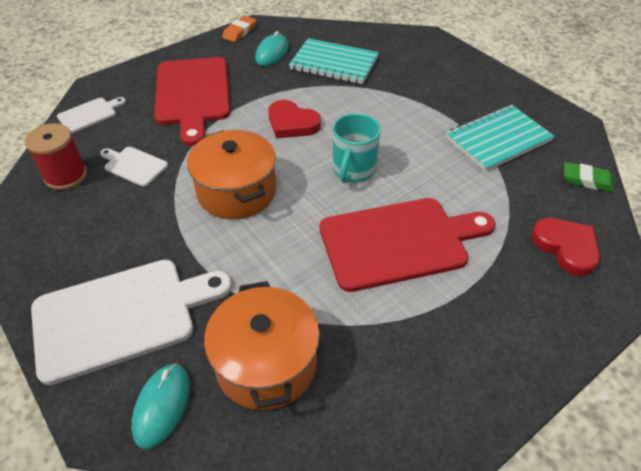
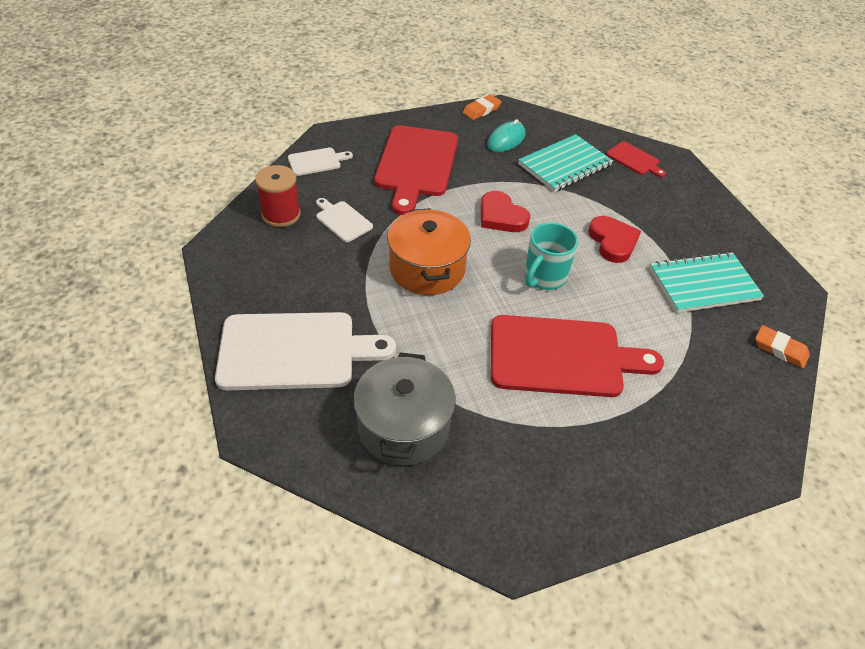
camera: 15 degrees right, 0 degrees up
(162, 406) = (306, 434): turquoise mouse -> none
(266, 363) = (403, 427): orange pot -> grey pot
(334, 63) = (564, 165): turquoise notebook -> turquoise notebook turned 75 degrees counterclockwise
(394, 45) = (634, 159): none -> red cutting board
(566, 247) = (727, 408): red heart -> red heart (613, 242)
(587, 180) = (780, 349): green eraser -> orange eraser

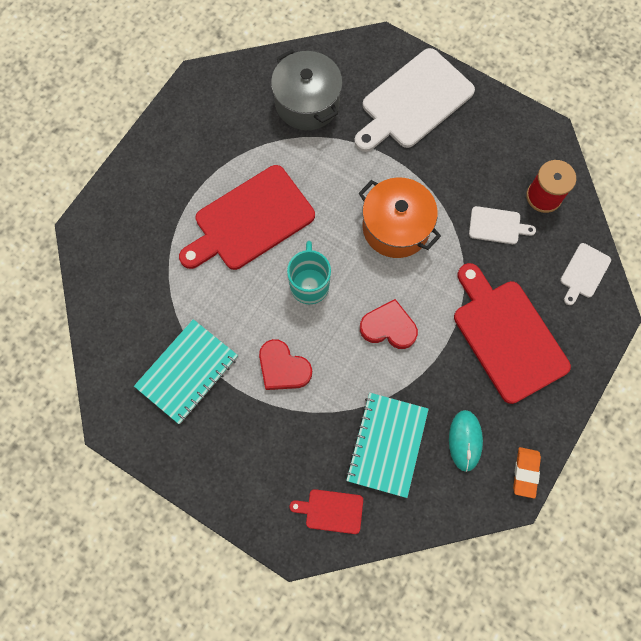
camera: 145 degrees right, 25 degrees up
(780, 349) = (103, 342): orange eraser -> none

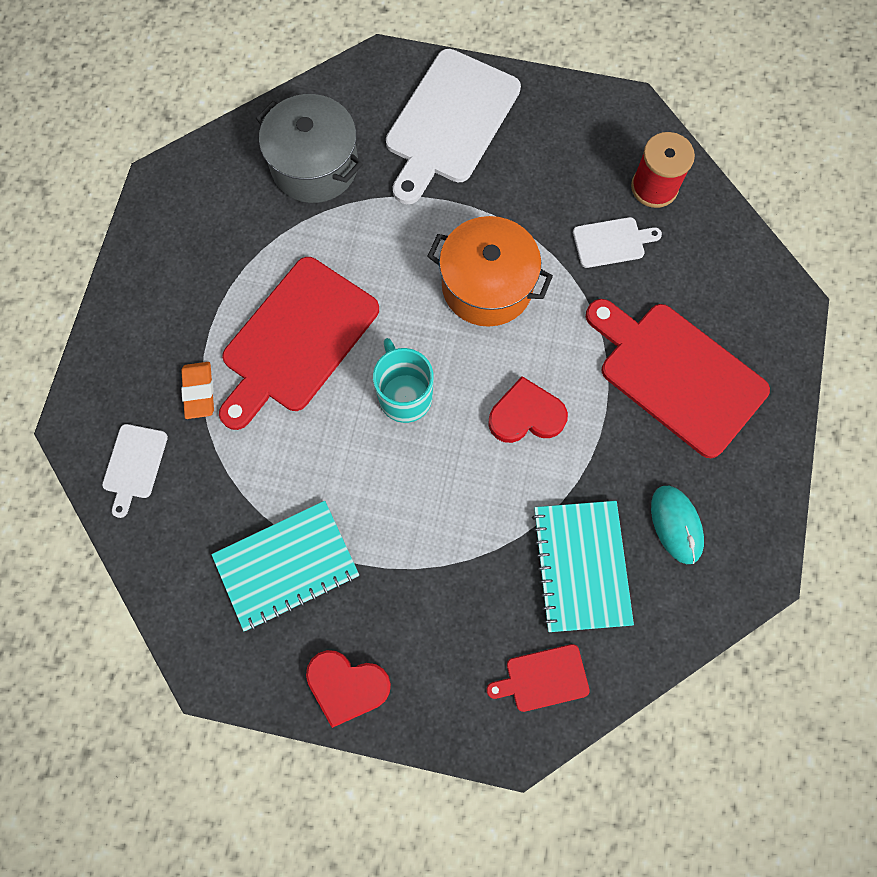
camera: 20 degrees left, 0 degrees up
(187, 372) = (286, 566): turquoise notebook -> turquoise notebook turned 45 degrees clockwise
(283, 368) = (411, 515): red heart -> red heart (347, 686)
(525, 472) = (765, 537): orange eraser -> orange eraser (199, 391)
(584, 273) = (738, 264): white cutting board -> white cutting board (134, 465)

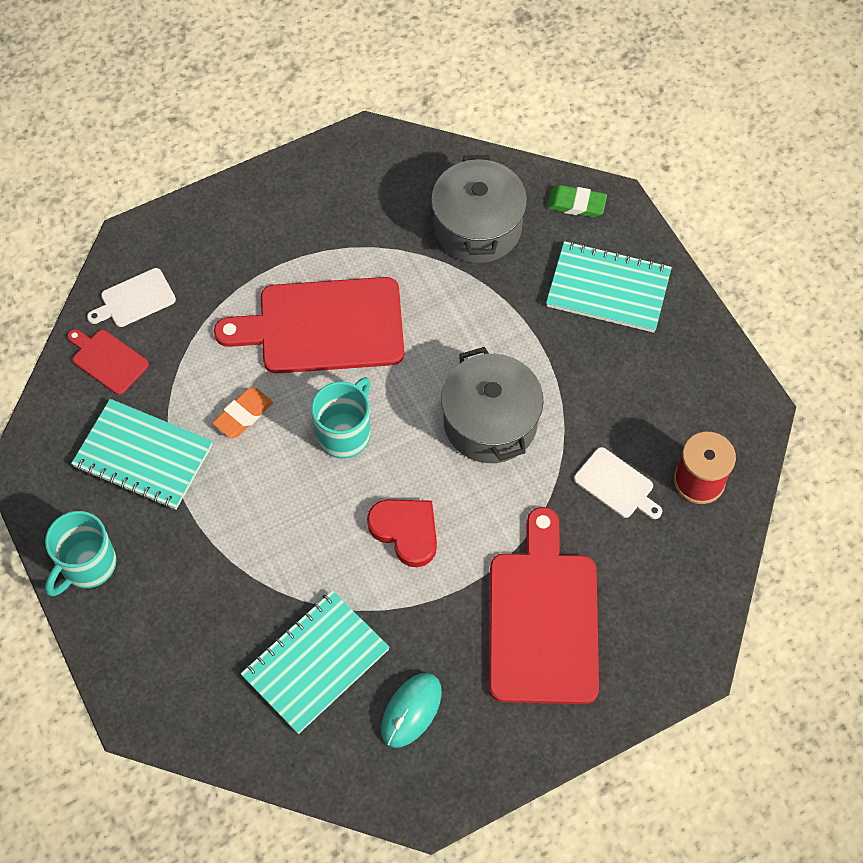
camera: 50 degrees right, 10 degrees down
(199, 391) = (225, 295): orange eraser -> orange eraser (243, 415)
(347, 686) = (87, 565): red heart -> turquoise mug
(359, 87) = (576, 204): none -> green eraser
(450, 122) = (608, 289): white cutting board -> turquoise notebook
(487, 286) = (490, 422): orange pot -> grey pot
(543, 678) = (202, 699): red cutting board -> red cutting board (107, 360)

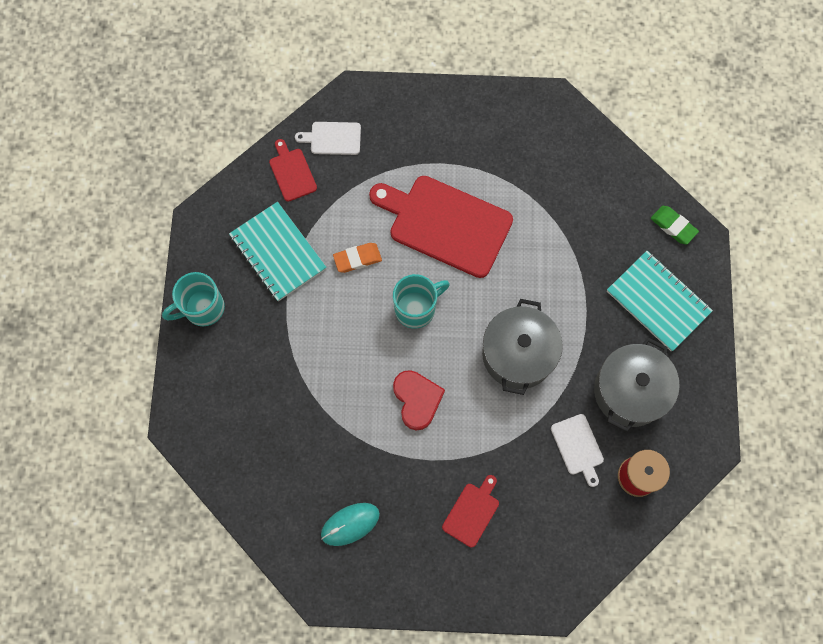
camera: 30 degrees right, 10 degrees up
(315, 663) = (308, 456): turquoise notebook -> none
(477, 227) = (593, 207): grey pot -> grey pot (630, 391)
(543, 619) = (472, 512): red cutting board -> red cutting board, size x0.47

